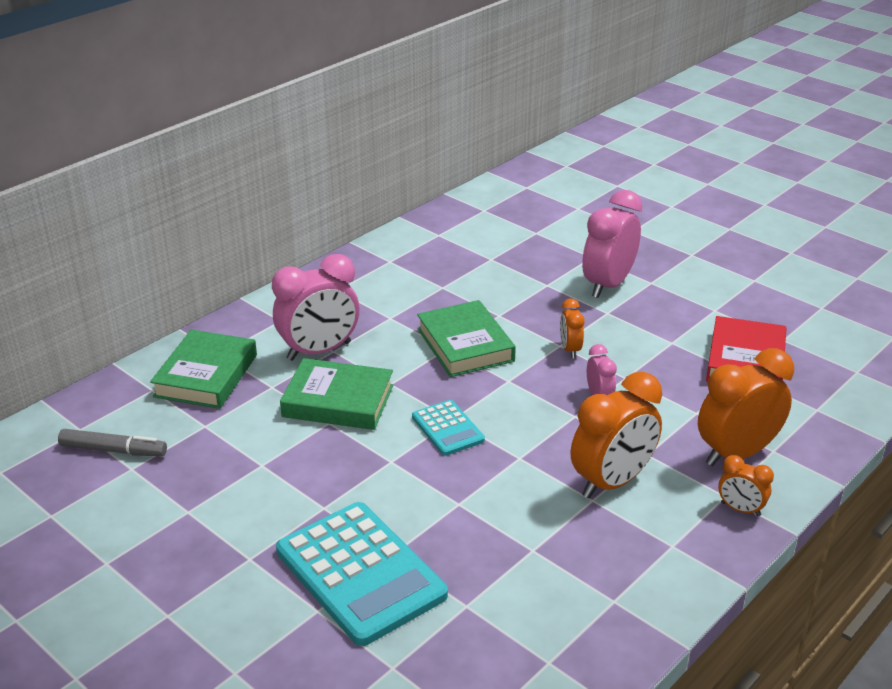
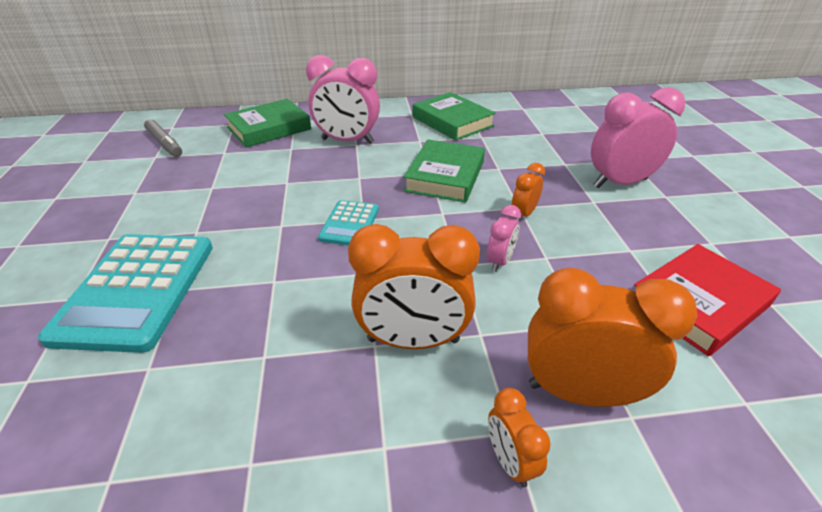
camera: 40 degrees right, 5 degrees up
(338, 401) = (311, 173): green book -> green book (452, 121)

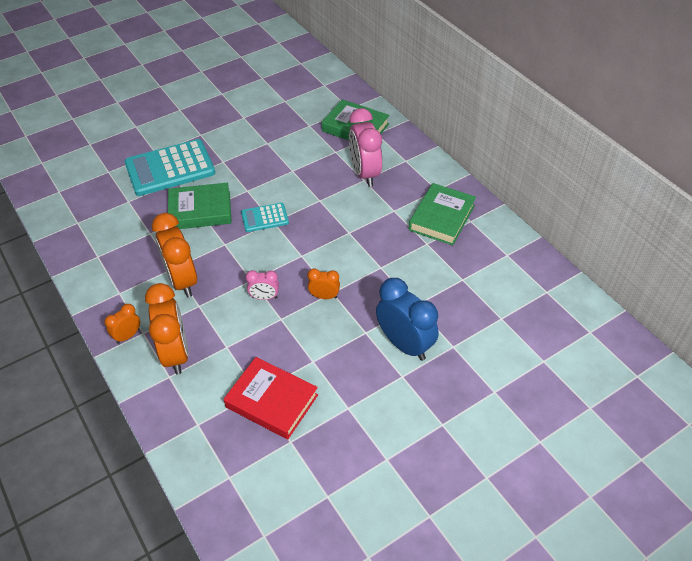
camera: 65 degrees right, 10 degrees up
(165, 144) = (301, 95): grey marker -> none
(445, 176) = (349, 242): green book -> green book (200, 210)
(620, 183) = (405, 344): pink clock -> blue clock

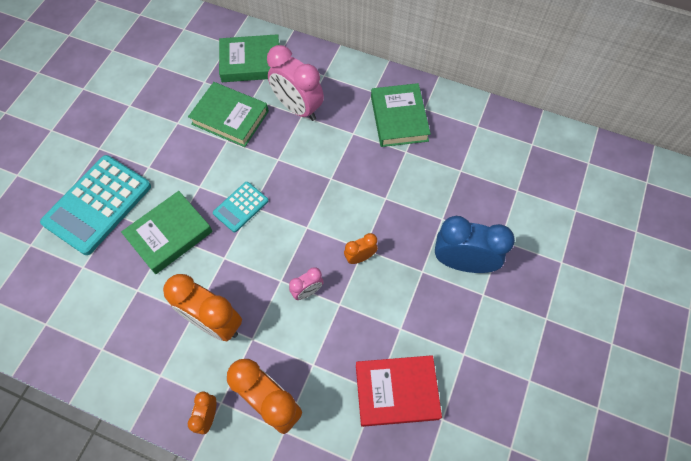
camera: 35 degrees left, 15 degrees up
(308, 157) = (230, 117): none -> green book

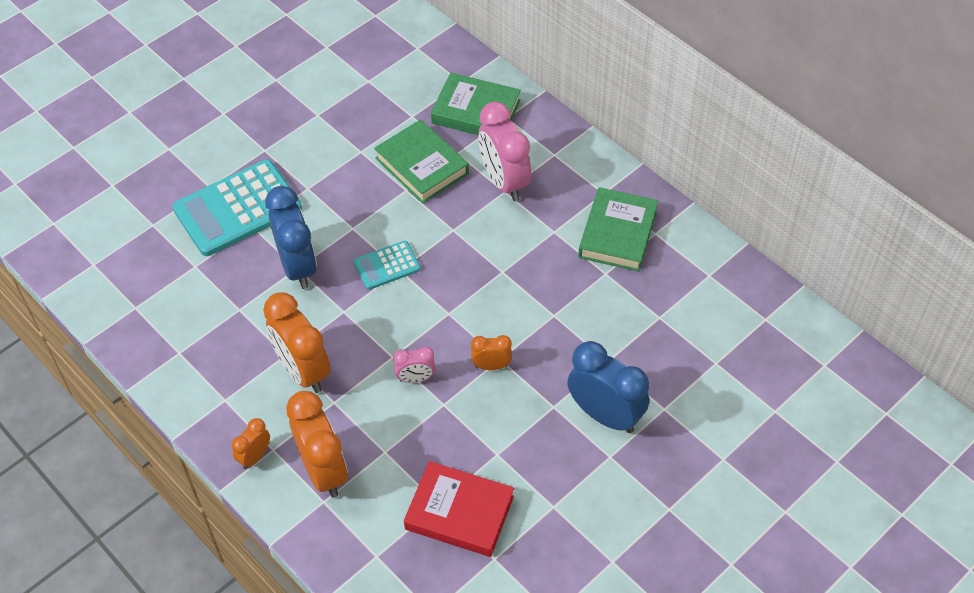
camera: 25 degrees right, 10 degrees down
(169, 234) = (298, 266): green book -> blue clock

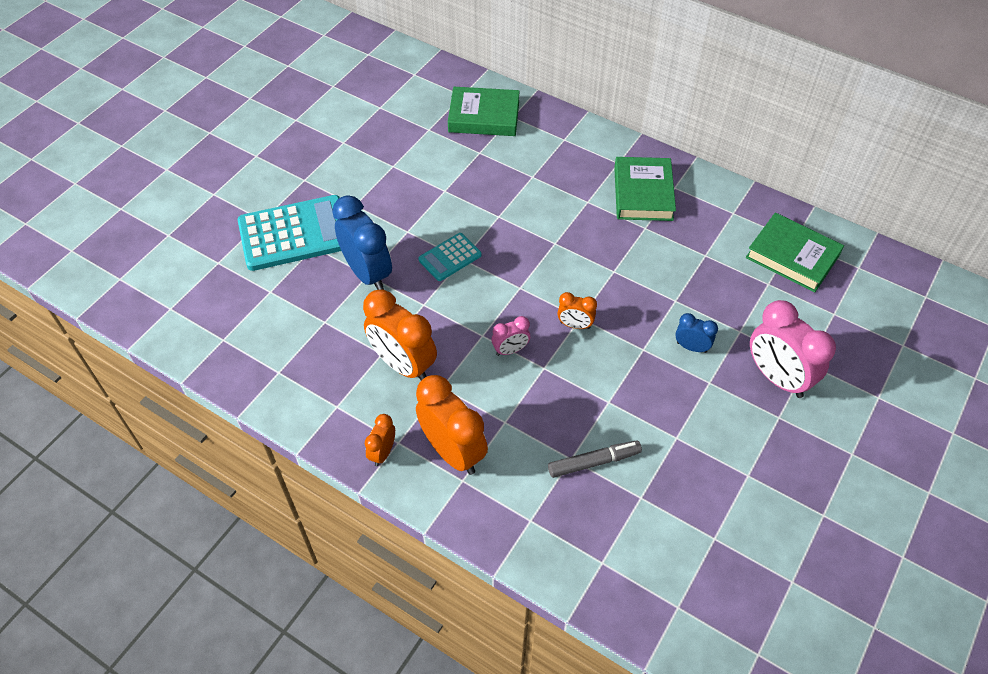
camera: 15 degrees left, 0 degrees up
(237, 208) = (295, 234): turquoise calculator -> turquoise calculator turned 150 degrees counterclockwise
(422, 166) = (452, 168): green book -> green book (792, 256)
(459, 512) = (594, 462): red book -> grey marker
(491, 366) = (575, 325): orange clock -> orange clock turned 150 degrees counterclockwise
(504, 182) = (529, 168): pink clock -> pink clock (777, 377)
(605, 415) = (691, 347): blue clock -> blue clock, size x0.50

